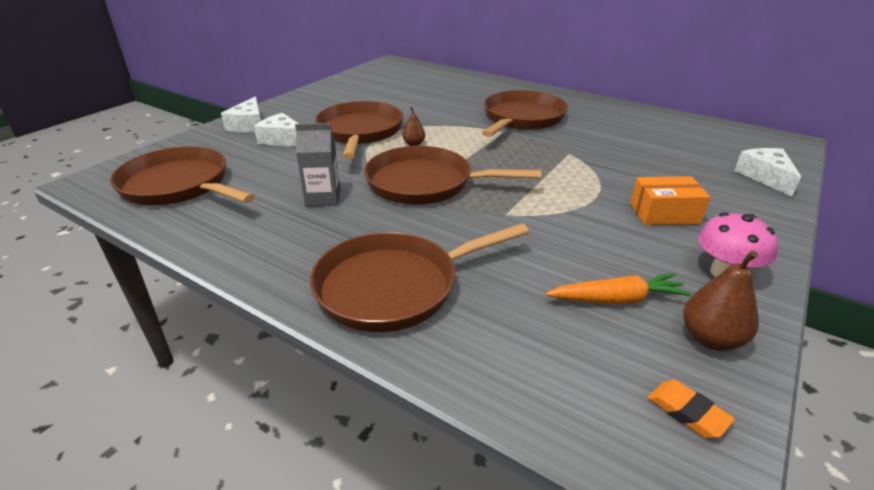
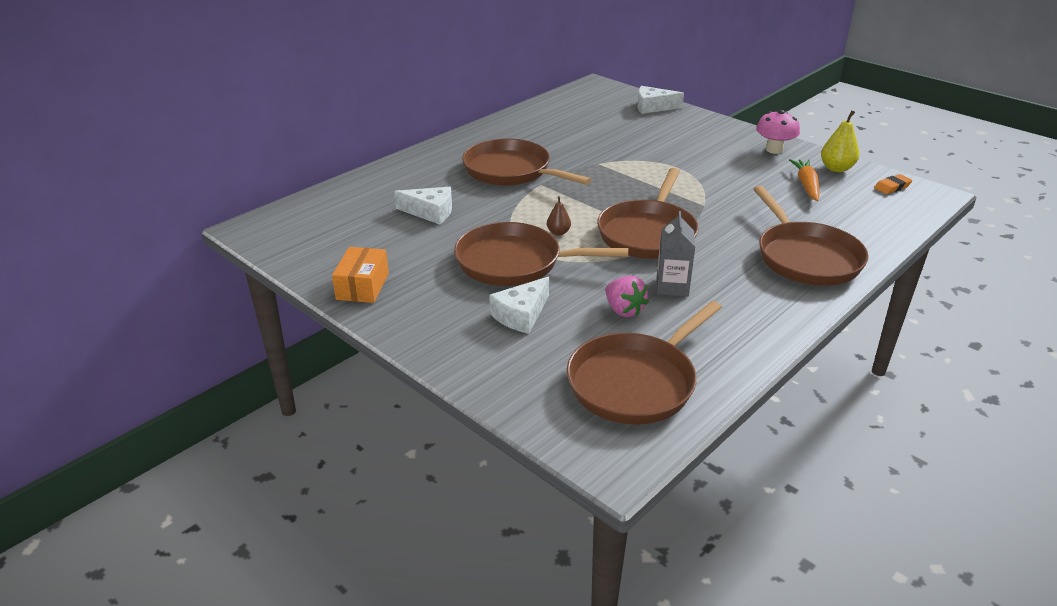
camera: 80 degrees left, 0 degrees up
(248, 125) = (460, 345): white cheese -> white cheese (430, 212)
(284, 177) = (624, 310): none -> pink strawberry
(664, 213) = (704, 150): orange box -> orange box (362, 286)
(711, 339) = (836, 168): brown pear -> yellow pear

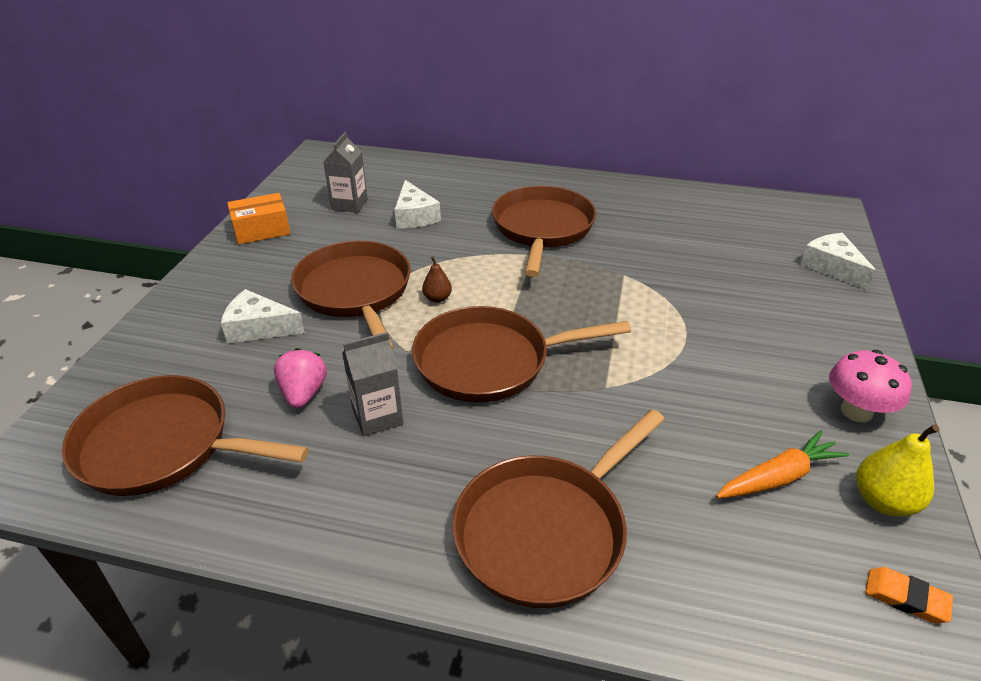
camera: 60 degrees right, 5 degrees up
(372, 235) = (349, 204): none -> grey carton
(624, 310) = (303, 393): pink strawberry -> pink strawberry turned 150 degrees clockwise

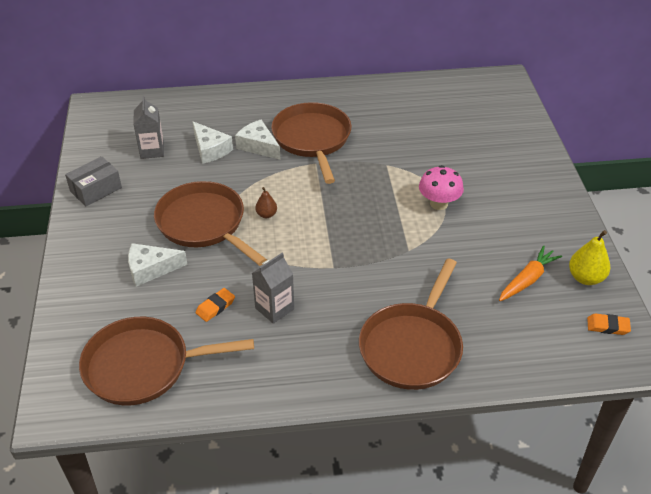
camera: 20 degrees left, 5 degrees up
(262, 230) = (96, 189): orange box -> grey box
(303, 393) = (215, 307): pink strawberry -> orange eraser
(488, 361) = (326, 252): brown pan -> none
(832, 267) = (518, 127): white cheese -> white cheese (258, 146)
(856, 411) = (558, 227): pink mushroom -> pink mushroom (439, 204)

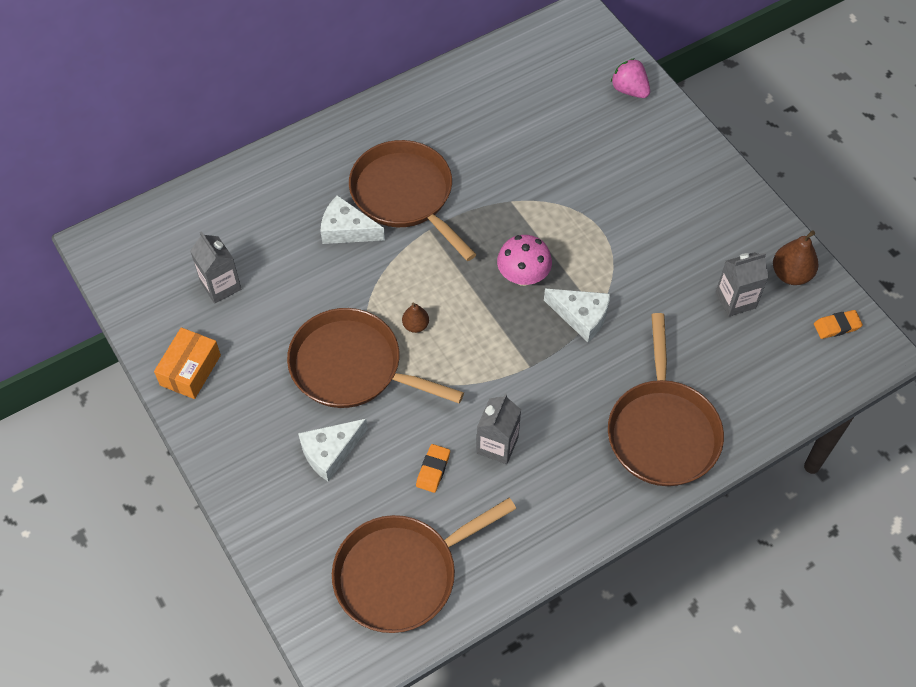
camera: 25 degrees left, 15 degrees up
(96, 189) = (190, 370): grey box -> orange box
(210, 149) = (292, 257): white cheese -> white cheese (581, 316)
(439, 204) = (597, 235): pink mushroom -> pink mushroom (523, 276)
(518, 127) = (629, 90): none -> pink strawberry
(527, 279) = (735, 300): orange carrot -> grey carton
(585, 278) = (791, 274): yellow pear -> brown pear

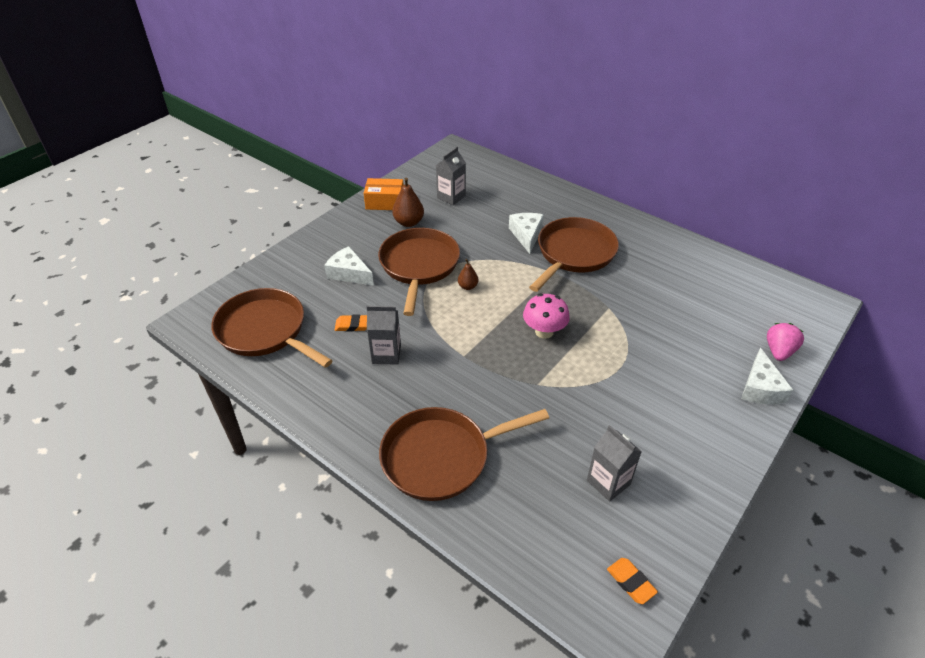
camera: 70 degrees right, 15 degrees down
(581, 316) = (527, 375): white cheese -> white cheese (760, 388)
(791, 274) = (667, 524): brown pear -> brown pear (408, 222)

